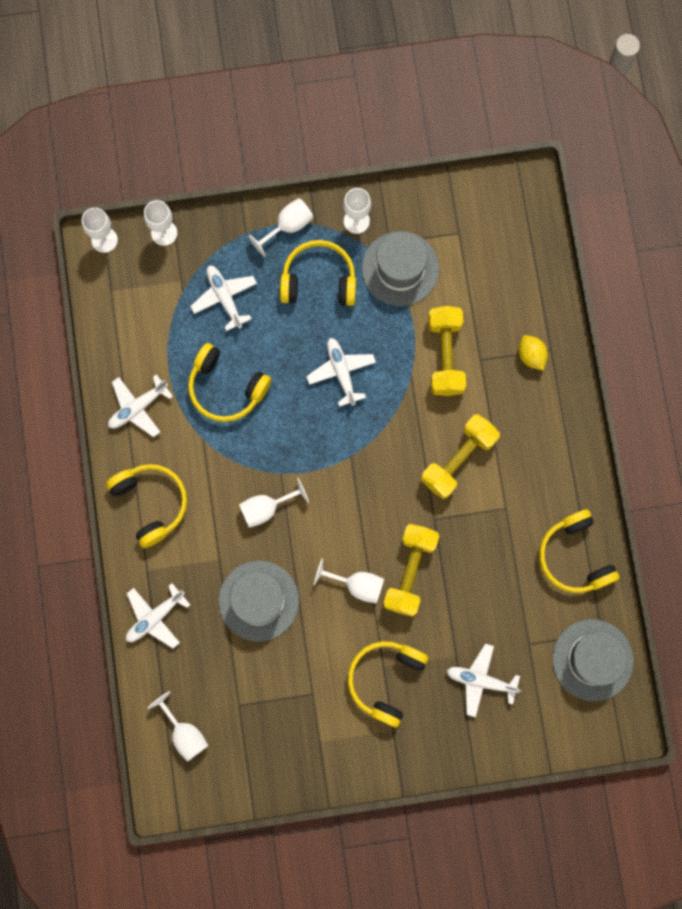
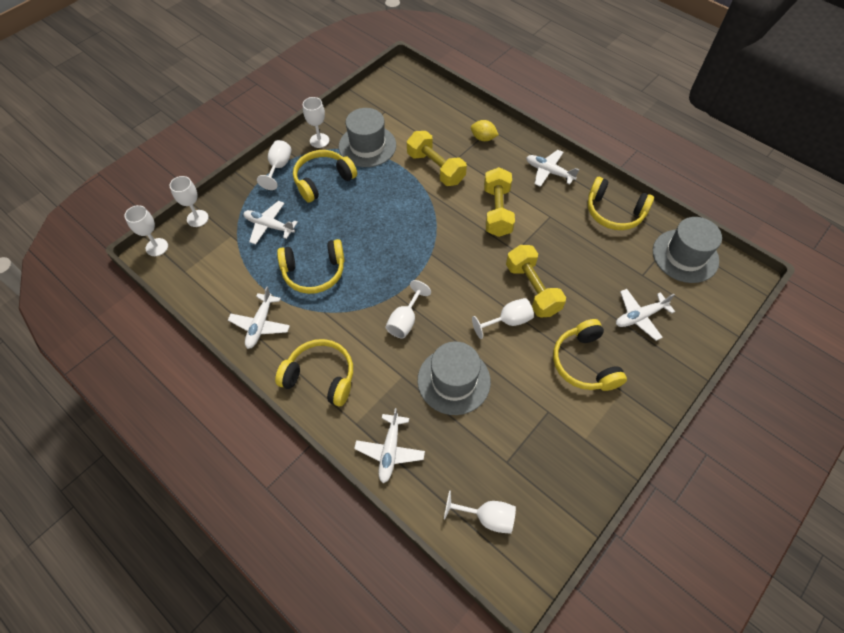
camera: 40 degrees left, 20 degrees down
(341, 372) = (381, 215): white plane -> white plane (549, 172)

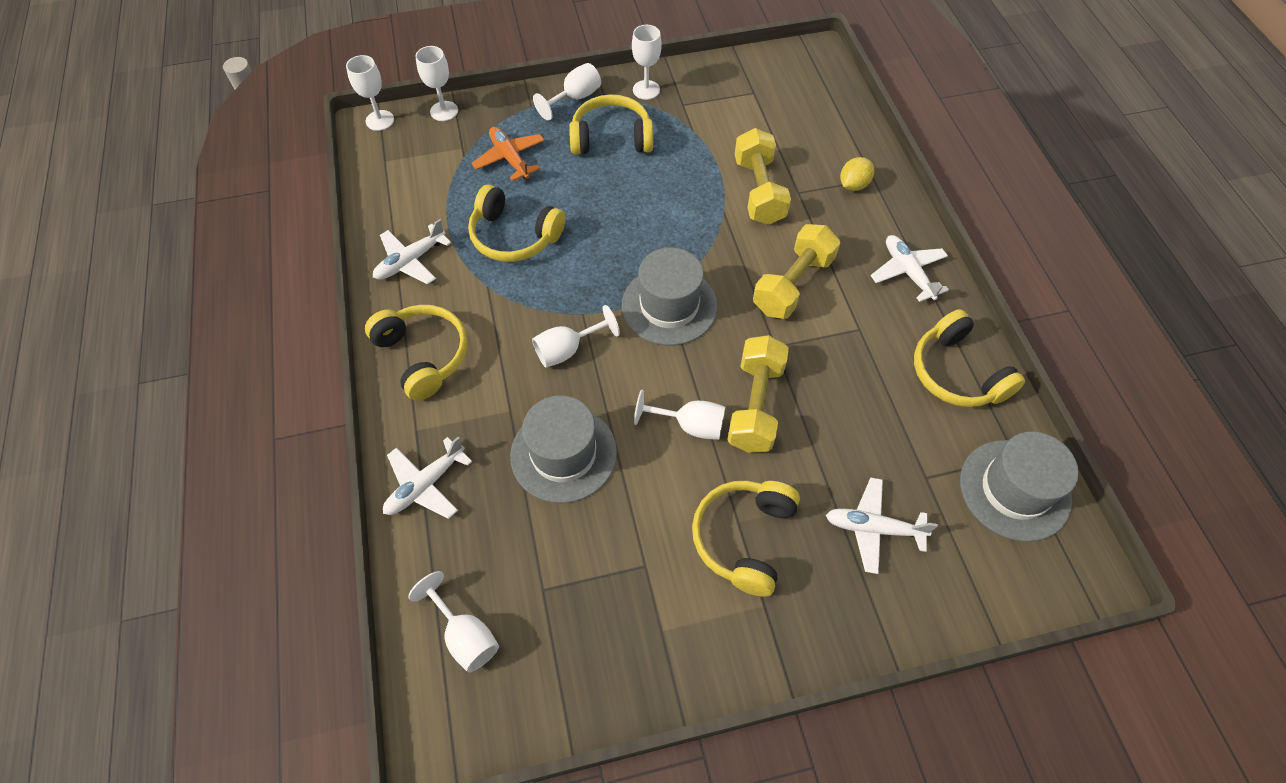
camera: 35 degrees right, 0 degrees up
(269, 226) = (510, 158): white plane -> orange plane
(367, 146) = (697, 123): grey hat -> grey hat (669, 306)
(483, 138) = (853, 185): yellow lemon -> yellow lemon turned 75 degrees clockwise

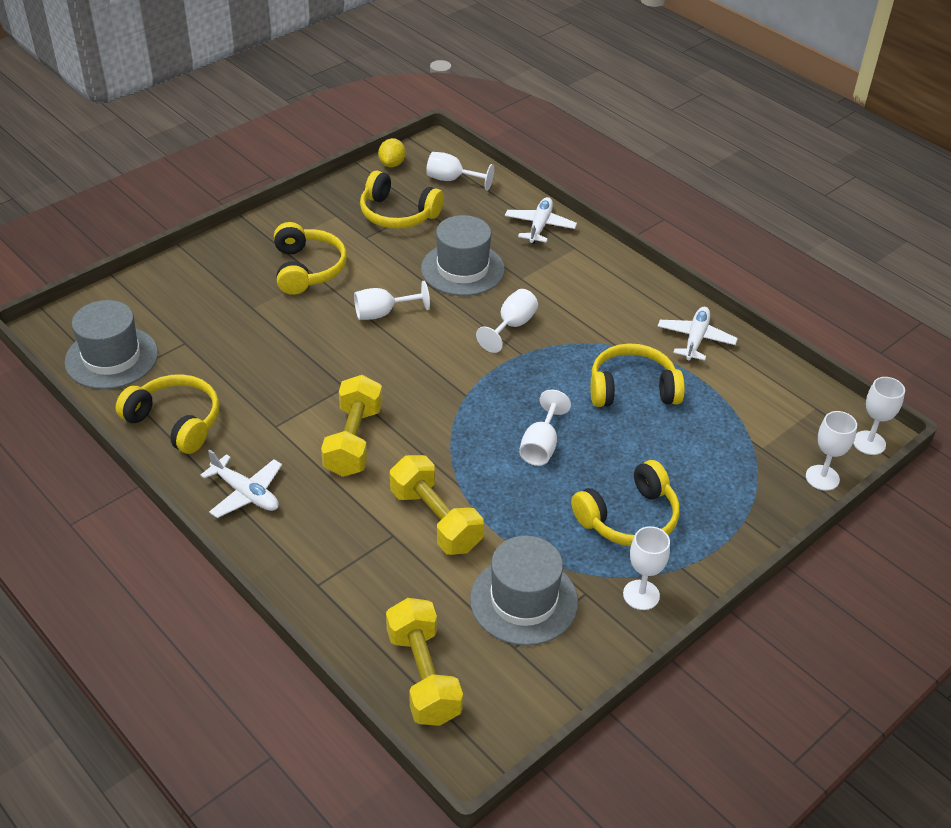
camera: 150 degrees right, 15 degrees down
(423, 355) = (615, 286): yellow headphones -> yellow headphones (398, 214)
(510, 158) = (706, 455): orange plane -> none
(575, 98) = (708, 550): white goblet -> white goblet (541, 446)
(669, 306) = (454, 384): grey hat -> grey hat (523, 600)
(755, 405) = (339, 342): yellow dumbbell -> yellow dumbbell (423, 676)
(853, 185) = (337, 567): yellow lemon -> yellow lemon (392, 164)
(873, 528) = (217, 302): white plane -> none

